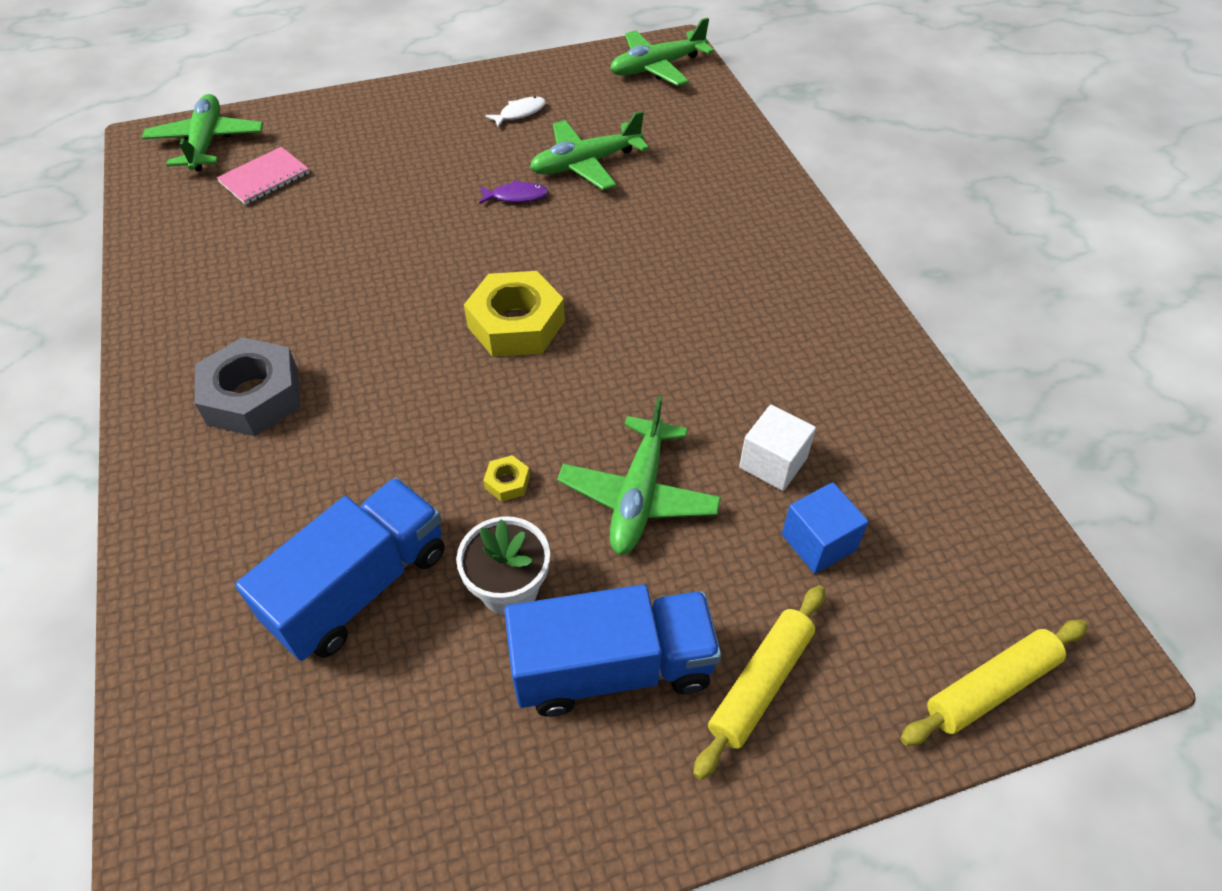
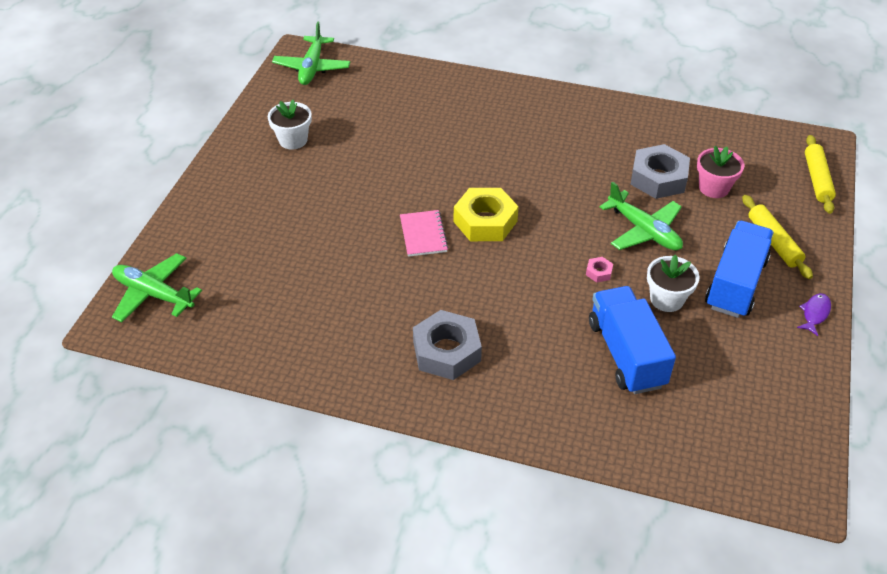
camera: 55 degrees left, 5 degrees down
(264, 178) = (231, 278): pink notebook -> pink notebook (423, 234)
(507, 482) = (598, 272): yellow nut -> pink nut
(516, 196) = (374, 175): purple fish -> purple fish (815, 313)
(520, 113) = (293, 140): white fish -> white flower pot
(585, 164) = (374, 136): green plane -> none
(773, 463) = (658, 178): white cube -> grey nut
(818, 542) = (714, 188): blue cube -> pink flower pot

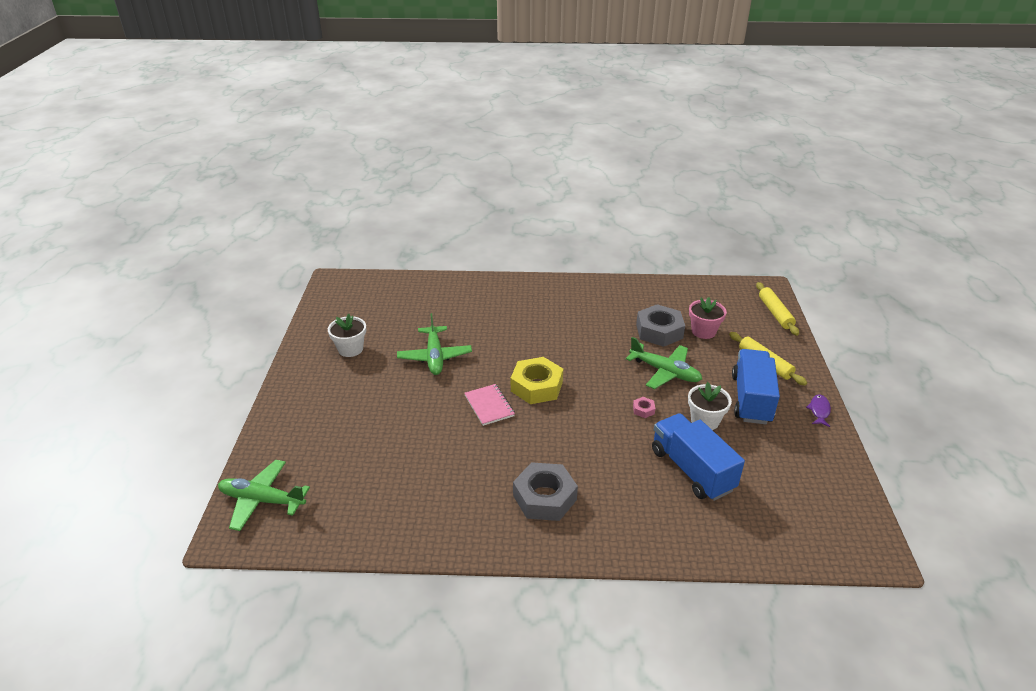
camera: 15 degrees left, 10 degrees down
(312, 68) = (348, 291): green plane -> green plane (434, 357)

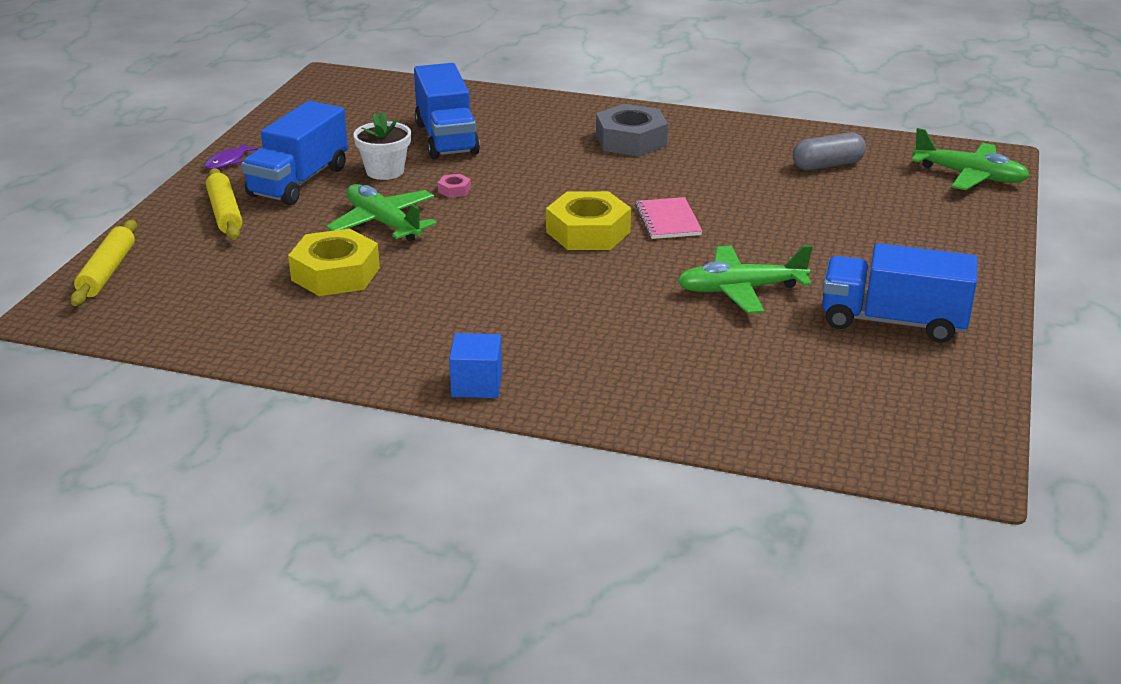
camera: 165 degrees left, 5 degrees down
(350, 349) = (893, 322): white flower pot -> blue truck
(377, 493) = (827, 165): none -> grey capsule
(434, 357) = (740, 290): green plane -> green plane turned 105 degrees counterclockwise
(547, 285) = (476, 385): none -> blue cube
(659, 331) = (335, 274): grey nut -> yellow nut
(703, 331) = (263, 263): pink flower pot -> none

